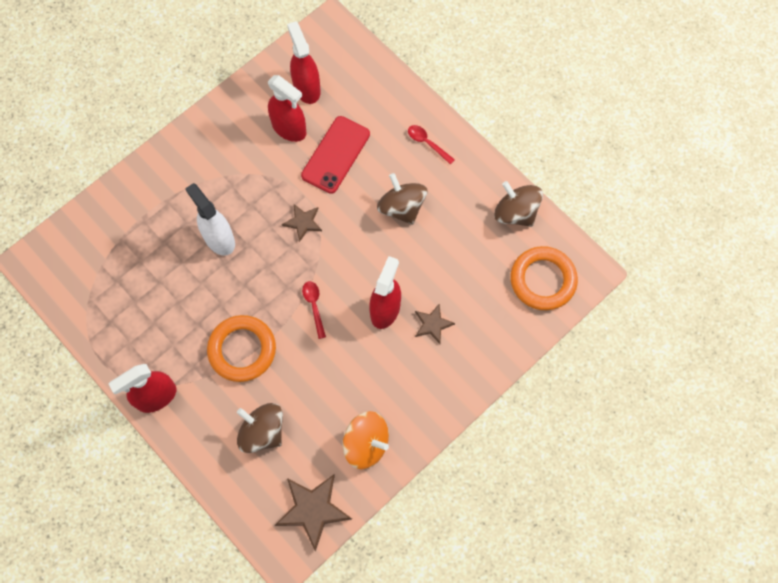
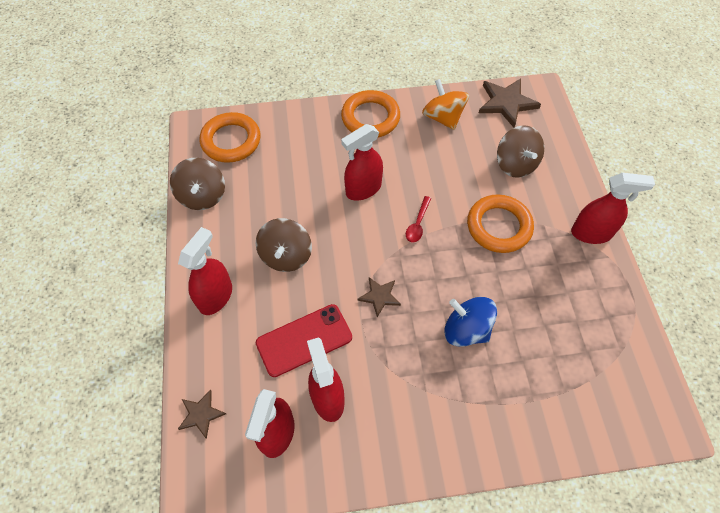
camera: 145 degrees left, 10 degrees down
(219, 239) = (466, 330): white spray bottle -> blue spinning top
(427, 143) = (216, 296): red spoon -> red spray bottle
(432, 324) = (336, 159): brown star -> brown star (201, 414)
(436, 394) = (370, 118): none -> orange ring

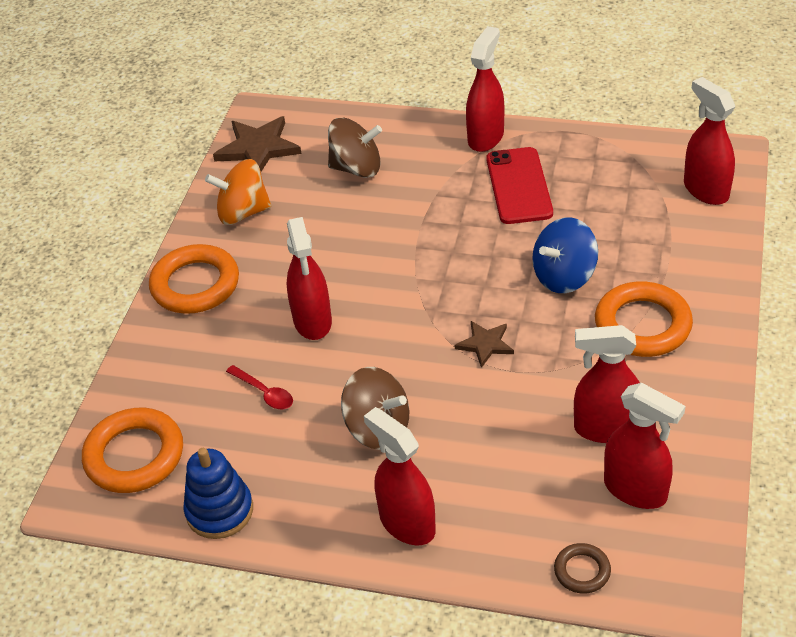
camera: 65 degrees left, 15 degrees down
(201, 414) = (582, 571): brown star -> brown ring
(202, 196) = (219, 511): brown spinning top -> blue stacking toy
(304, 340) = (516, 435): red phone -> red phone (519, 186)
(418, 224) = (397, 281): red spoon -> red spoon (264, 393)
(499, 226) = (438, 209): orange ring -> orange ring (642, 325)
(614, 414) = (705, 190): none -> red spray bottle

